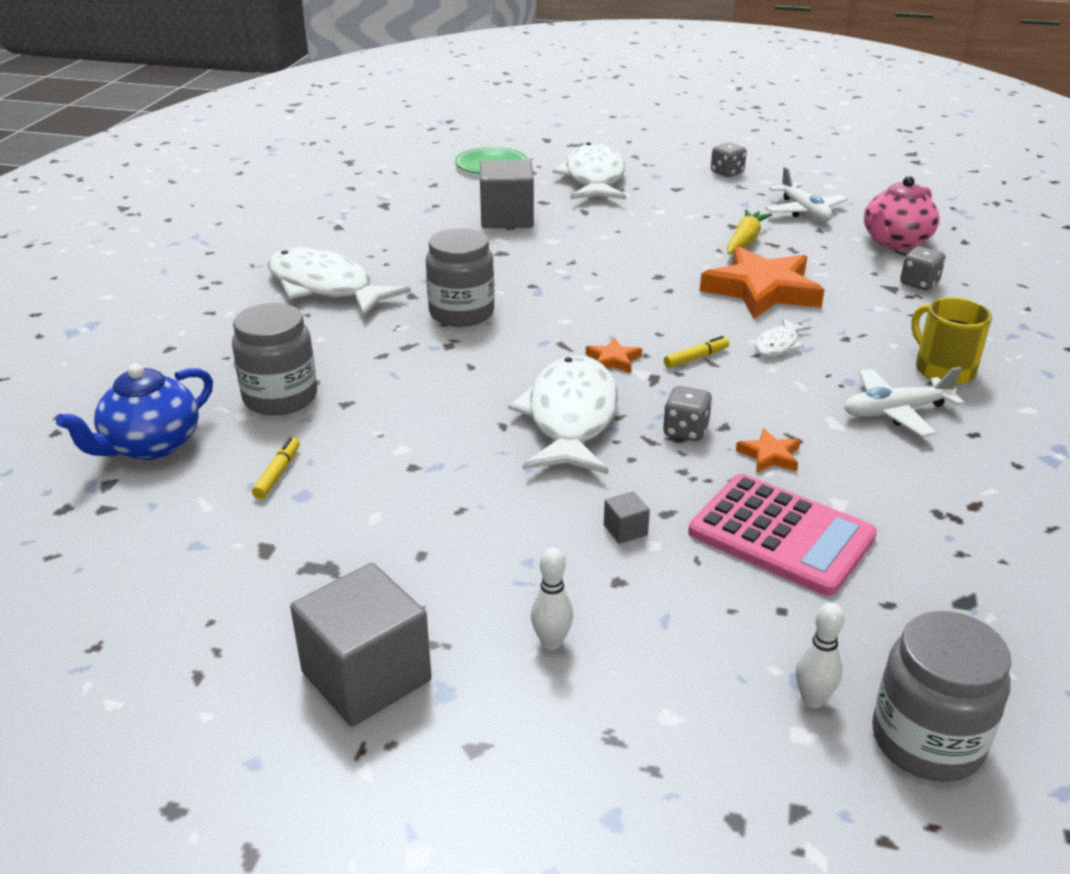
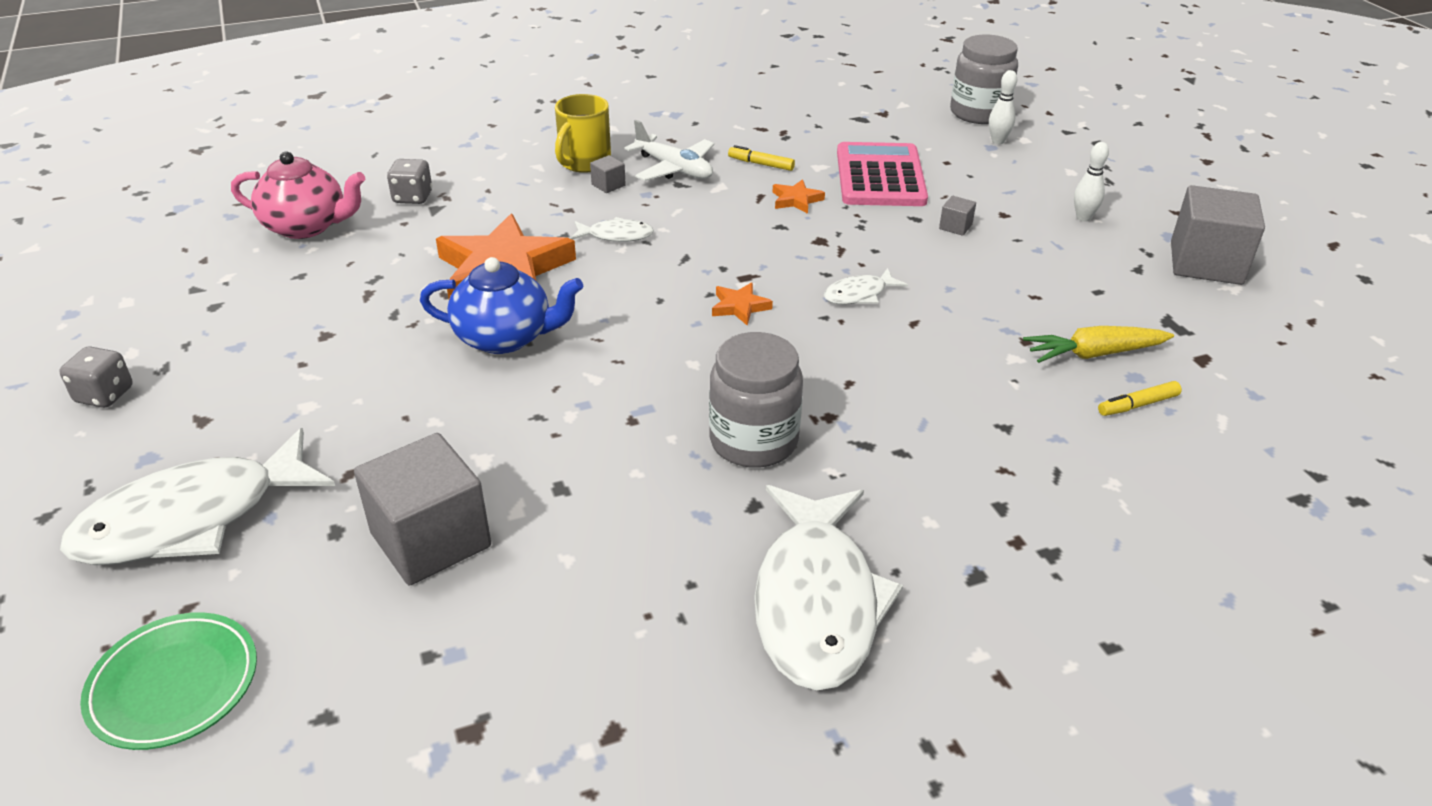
camera: 125 degrees left, 5 degrees up
(151, 445) = (1232, 512): blue teapot -> blue teapot (505, 337)
(280, 397) = (1056, 476): grey jar -> none
(570, 418) = (859, 294): white fish -> white fish, size x0.45
(685, 431) = (808, 239): grey dice -> none
(696, 358) = (686, 267): yellow marker -> yellow marker (761, 164)
(745, 241) = (371, 314): yellow carrot -> yellow carrot (1094, 354)
(804, 211) = (242, 298): white plane -> none
(882, 368) = (608, 185): none -> grey cube

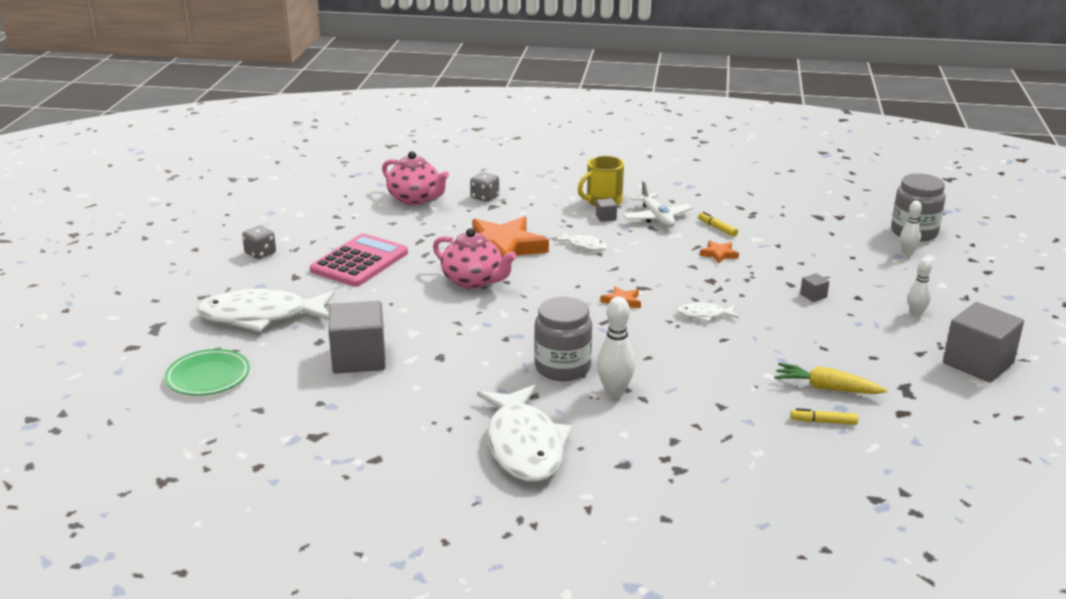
camera: 30 degrees right, 10 degrees down
(505, 337) = (473, 281): blue teapot -> pink teapot
(817, 601) = (524, 445): white fish -> white fish turned 45 degrees counterclockwise
(857, 456) = (614, 392): none -> white bowling pin
(880, 176) = (793, 254): pink calculator -> pink calculator (359, 262)

